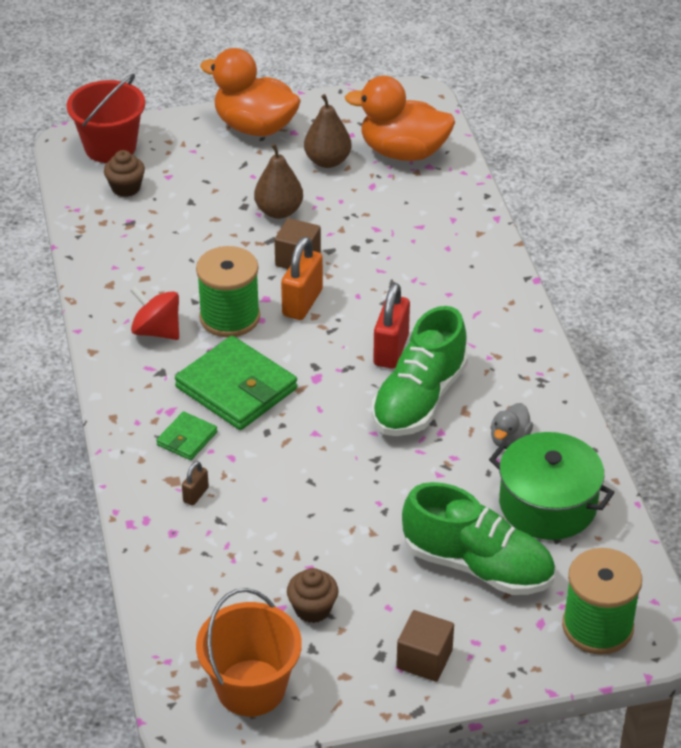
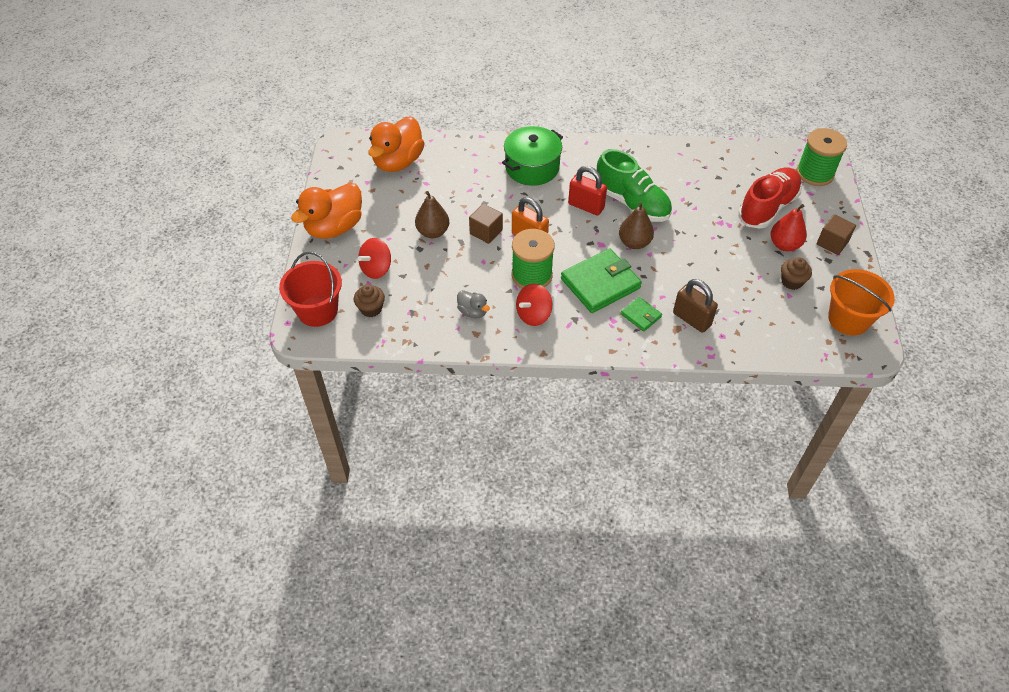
camera: 75 degrees left, 10 degrees up
(195, 177) = (376, 269): none -> red spinning top
(196, 495) = (691, 319): brown padlock -> brown padlock, size x1.99
(327, 161) = (390, 198): brown pear -> brown pear (634, 243)
(395, 594) = (784, 245): none -> red pear
(477, 566) = (767, 207): green shoe -> red shoe
(509, 440) = (673, 174): grey duck -> grey duck (473, 312)
(547, 504) = (726, 171): green pot -> green pot (532, 167)

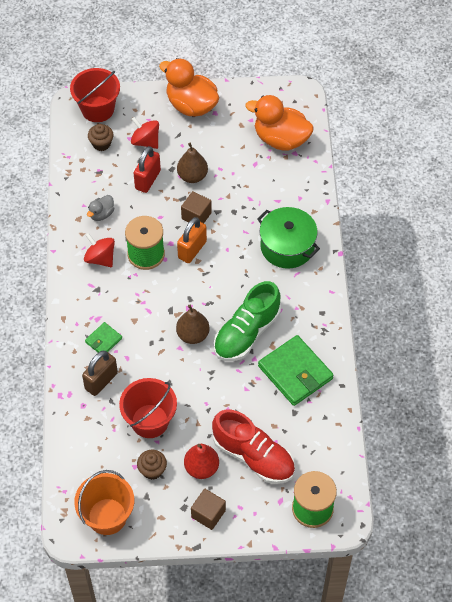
camera: 85 degrees right, 5 degrees up
(586, 206) = (238, 294): red padlock -> red padlock (147, 180)
(600, 283) = (139, 308): green wallet -> green wallet (295, 372)
(736, 281) = (150, 421): none -> red bucket

